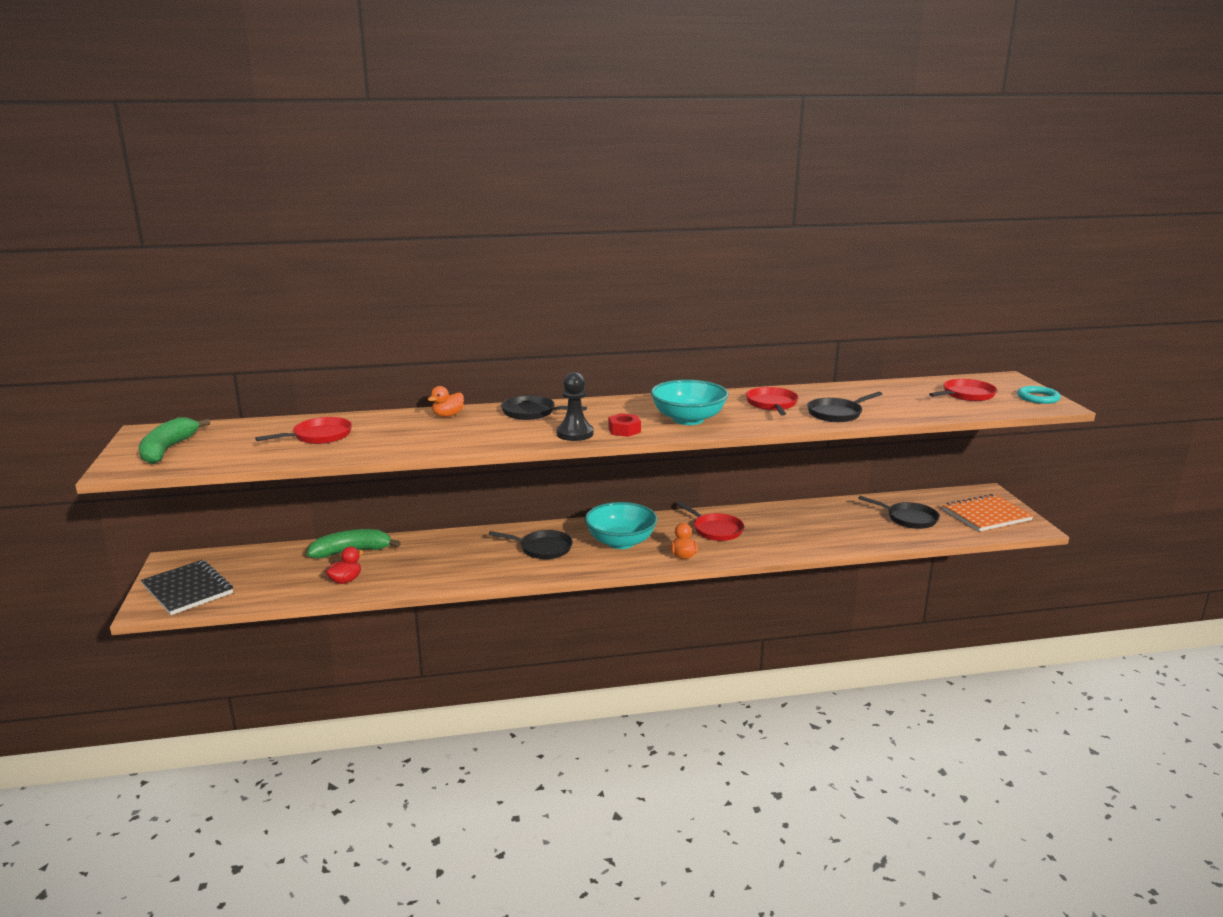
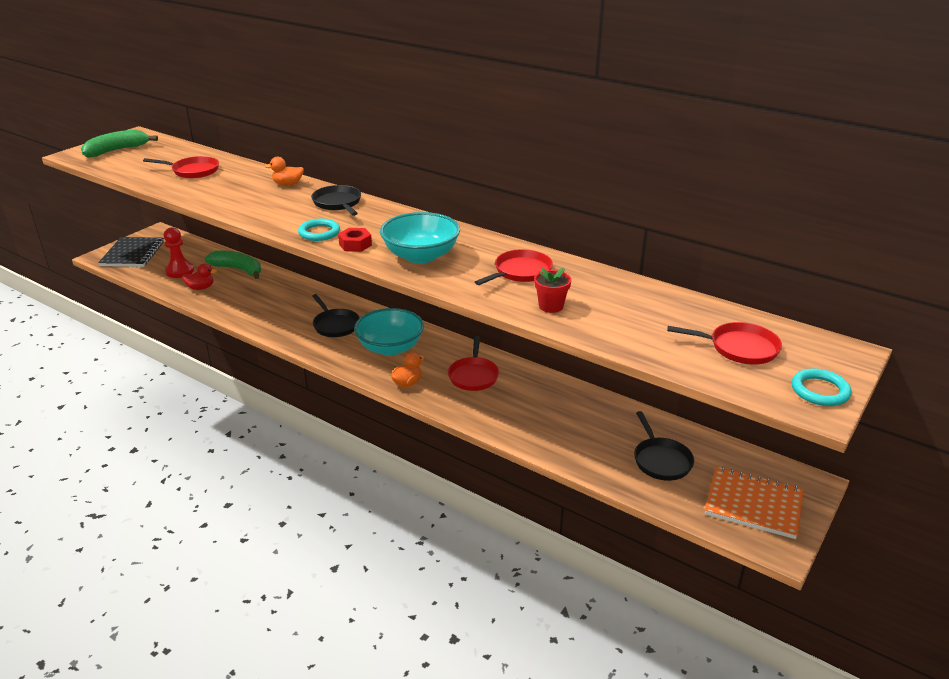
camera: 45 degrees right, 10 degrees up
(287, 578) = (180, 271): none -> red pawn
(575, 434) = (319, 233): black pawn -> turquoise ring
(837, 414) = (551, 306): black pan -> red flower pot

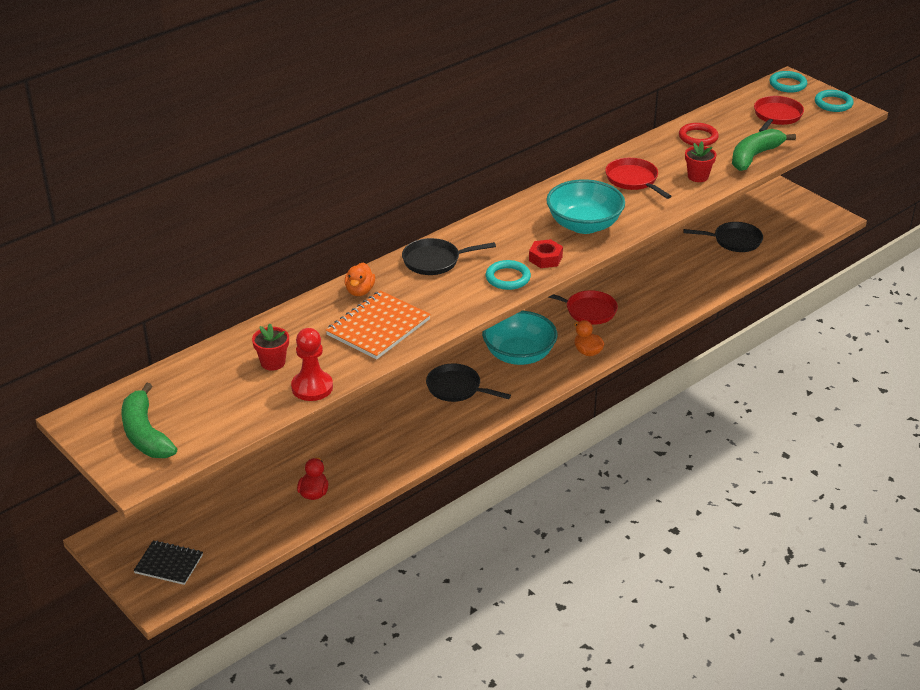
camera: 75 degrees left, 5 degrees up
(132, 254) = (169, 564): black notebook -> black notebook, size x0.64
(180, 271) = (253, 513): red pawn -> red pawn (312, 387)
(193, 171) = (273, 362): red pan -> red flower pot
(238, 269) = (278, 459): green banana -> green banana (754, 156)
(335, 325) = (457, 388): black pan -> black pan turned 135 degrees counterclockwise
(640, 300) = (698, 137): none -> red ring
(753, 504) = (791, 215): orange notebook -> orange notebook (378, 327)
(836, 351) = (787, 84): none -> turquoise ring

